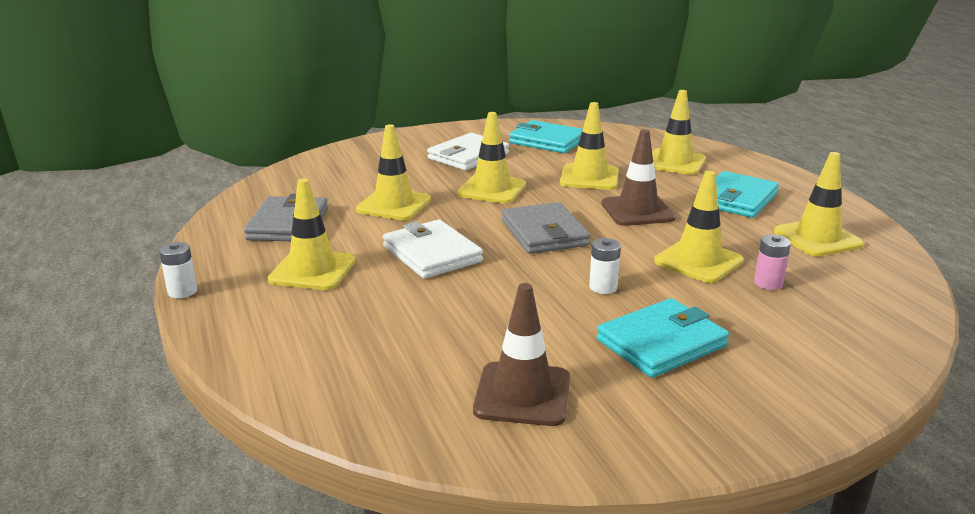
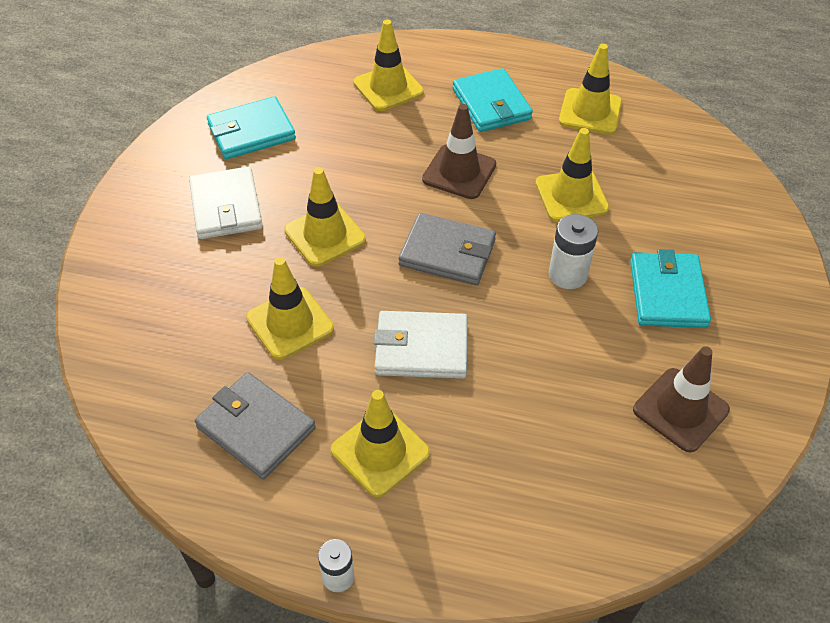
camera: 55 degrees left, 25 degrees up
(589, 177) = (365, 157): yellow traffic cone -> none
(603, 287) = (568, 274): white battery -> white battery, size x1.53
(768, 283) = (631, 184): pink battery -> none

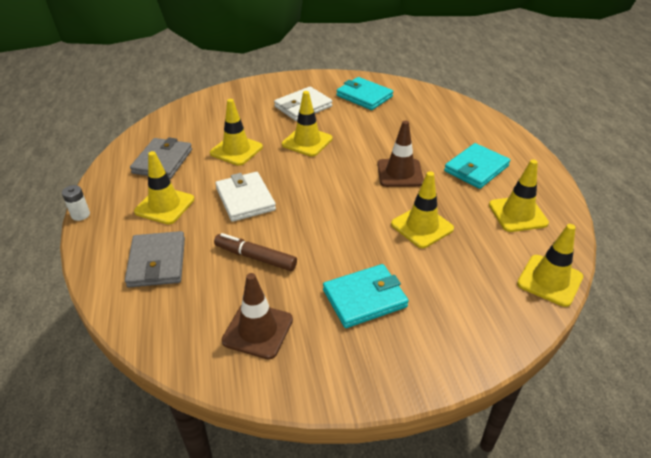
camera: 65 degrees right, 10 degrees down
(388, 87) = (447, 126): yellow traffic cone -> yellow traffic cone (549, 280)
(447, 252) = (327, 188): grey wallet -> grey wallet (157, 262)
(551, 373) = (255, 257): none -> brown marker
(568, 274) = (346, 243): white battery -> none

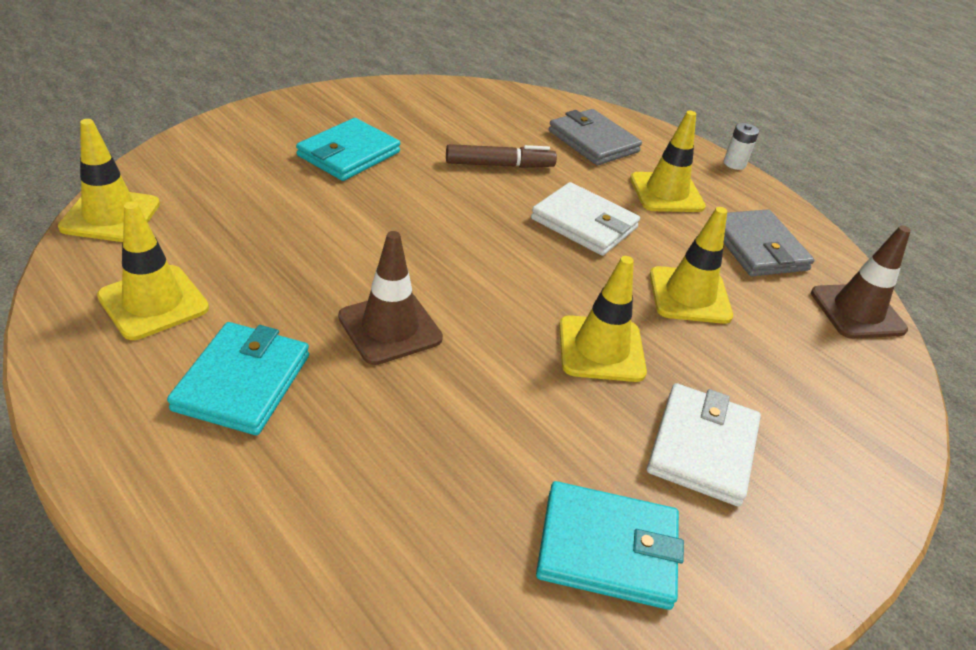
camera: 145 degrees right, 0 degrees up
(258, 330) = (437, 114): brown traffic cone -> brown traffic cone (857, 311)
(422, 226) = (313, 245): yellow traffic cone -> none

